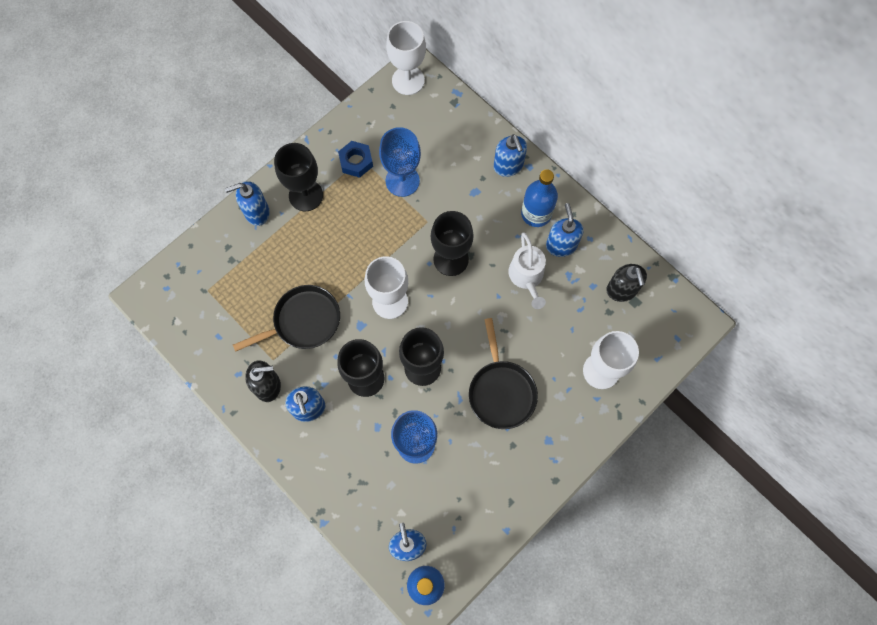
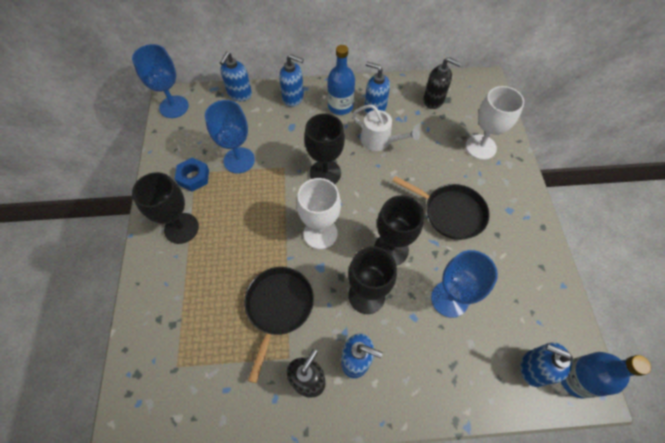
camera: 50 degrees left, 10 degrees down
(256, 212) = (155, 273): blue soap dispenser -> blue soap dispenser (239, 94)
(408, 80) = (174, 107): white goblet -> blue goblet

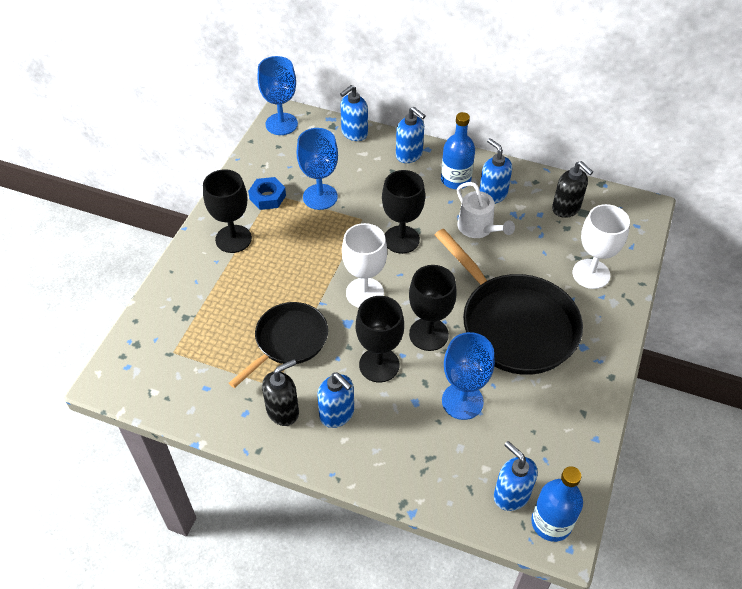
camera: 25 degrees right, 10 degrees down
(450, 213) = (514, 325): black pan -> black pan, size x1.62

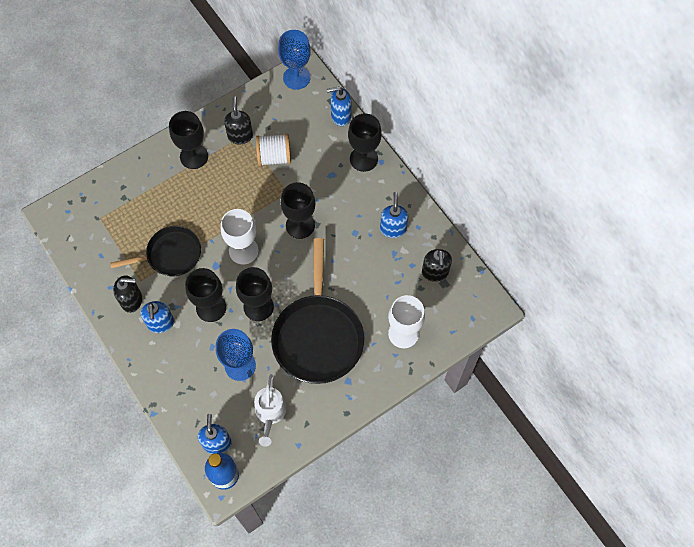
camera: 35 degrees right, 15 degrees up
(267, 197) = (240, 136): blue nut -> black soap dispenser
(320, 197) = (274, 157): blue goblet -> white spool
(409, 155) = (363, 159): blue soap dispenser -> black goblet
(455, 180) = (378, 200): blue bottle -> none
(478, 228) = (359, 249): white watering can -> white watering can (270, 413)

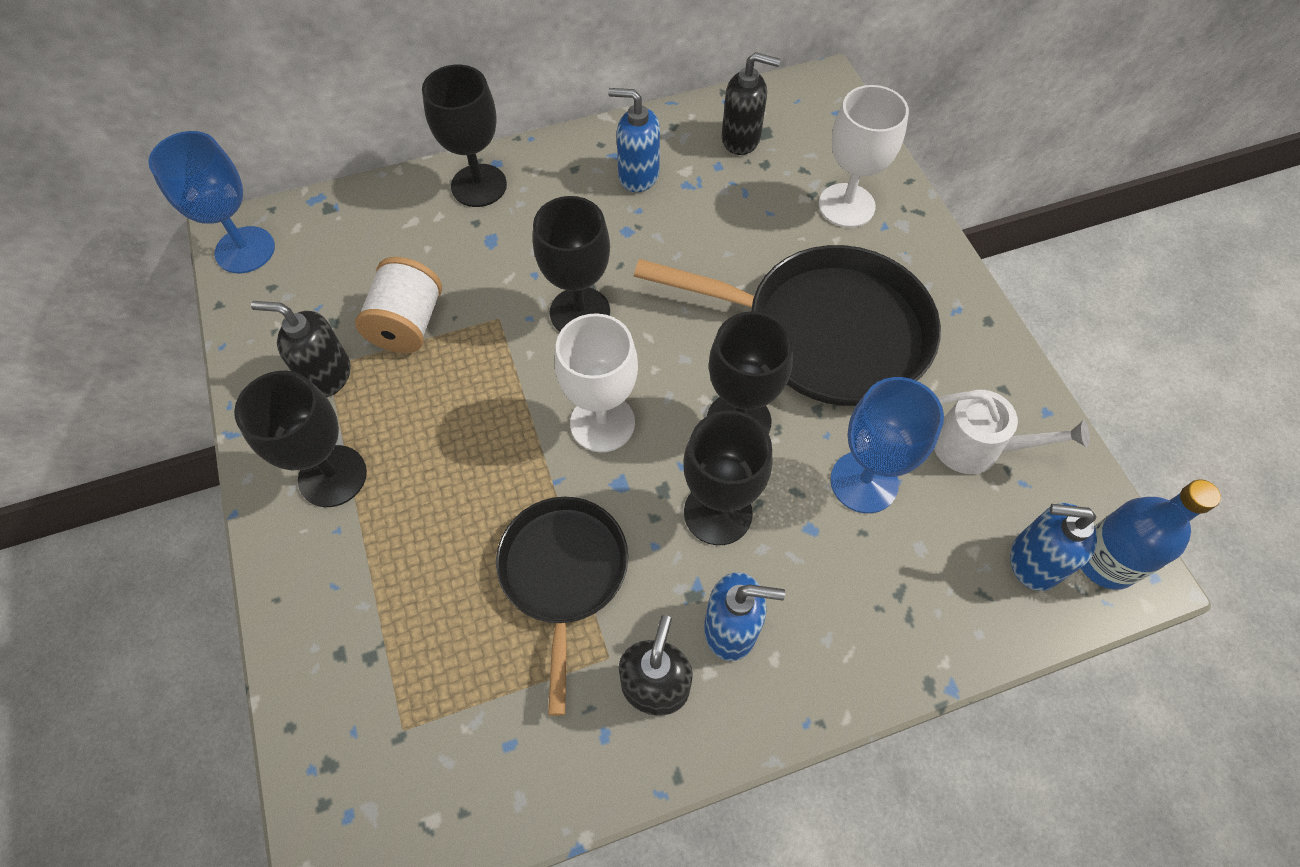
camera: 75 degrees left, 5 degrees down
(340, 116) = (371, 200): blue soap dispenser -> none

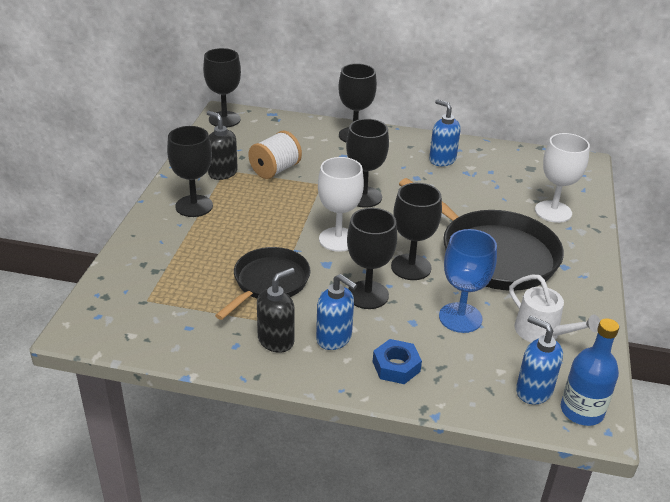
camera: 30 degrees right, 25 degrees down
(245, 250) = (224, 119): blue goblet -> black goblet
(741, 139) = (514, 166): black soap dispenser -> none
(846, 629) = (396, 366): none -> blue nut

